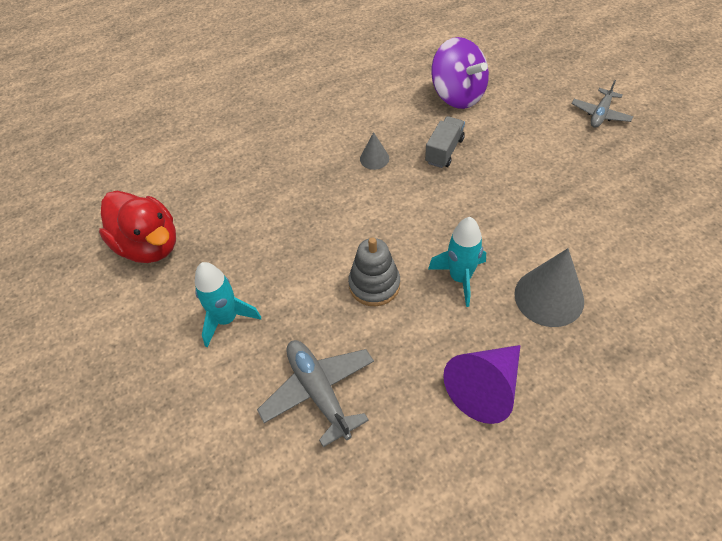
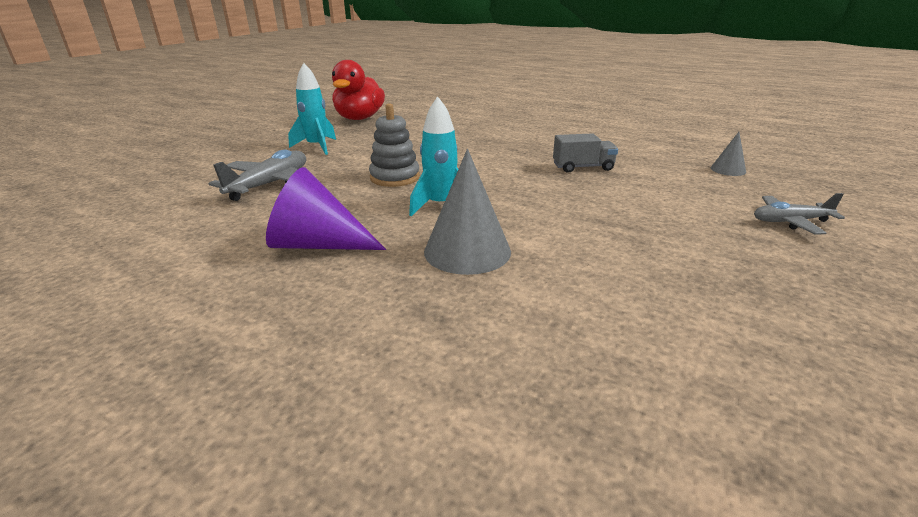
camera: 55 degrees right, 25 degrees down
(374, 158) = (529, 149): grey cone -> grey cone (728, 170)
(458, 95) = (661, 157): purple spinning top -> none

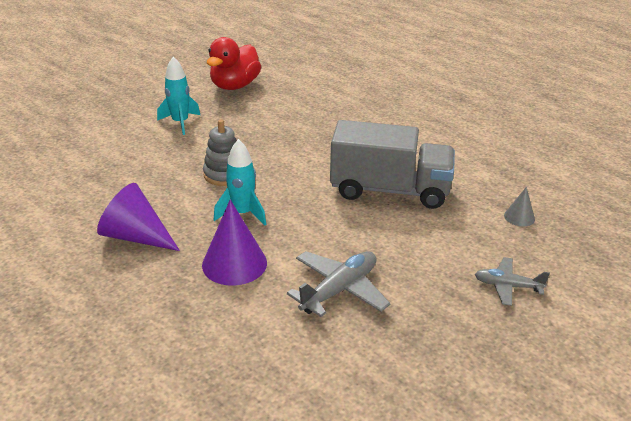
camera: 15 degrees right, 5 degrees up
(270, 184) = (126, 165): grey plane -> grey plane (339, 290)
(467, 251) = (234, 263): grey cone -> purple cone
(583, 167) = (389, 190): grey truck -> grey truck, size x2.21

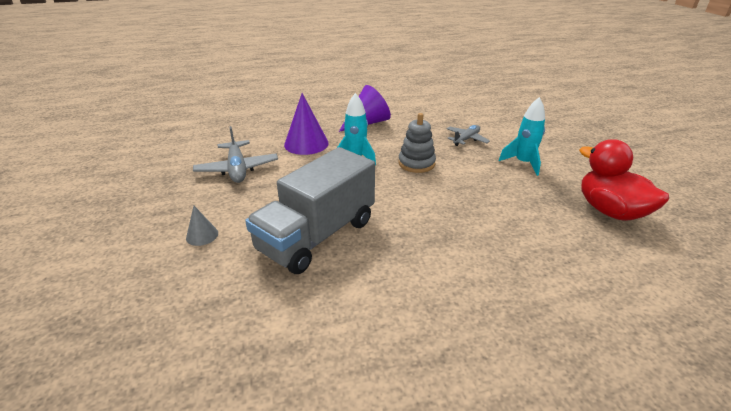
camera: 120 degrees right, 0 degrees up
(507, 286) = (135, 239): grey plane -> grey plane (466, 139)
(519, 217) = (183, 304): grey cone -> grey cone (202, 235)

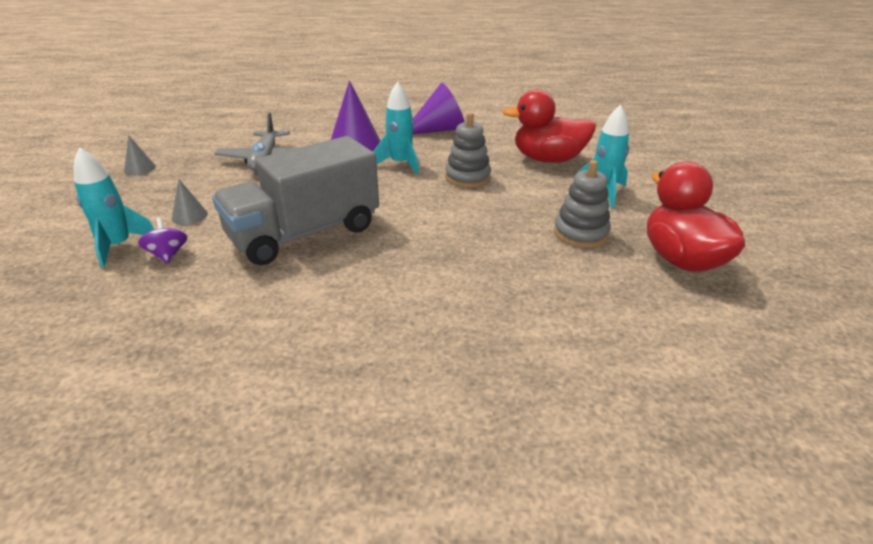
camera: 15 degrees right, 0 degrees up
(123, 194) = (140, 168): none -> grey cone
(152, 278) = (119, 246): none -> turquoise rocket
(206, 278) = (168, 255): none -> purple spinning top
(466, 139) = (548, 159): grey plane -> red duck
(529, 200) = (580, 233): none -> grey stacking toy

